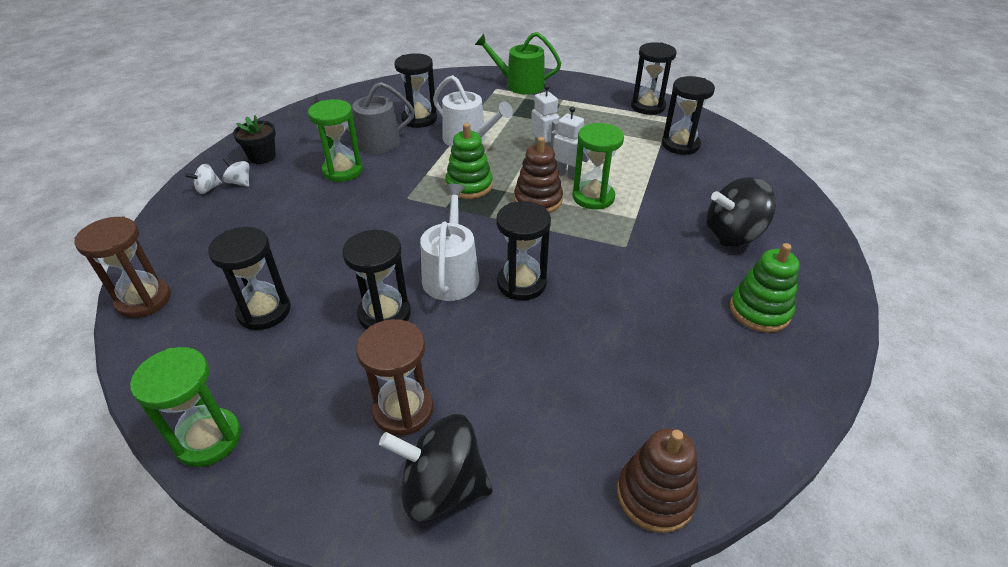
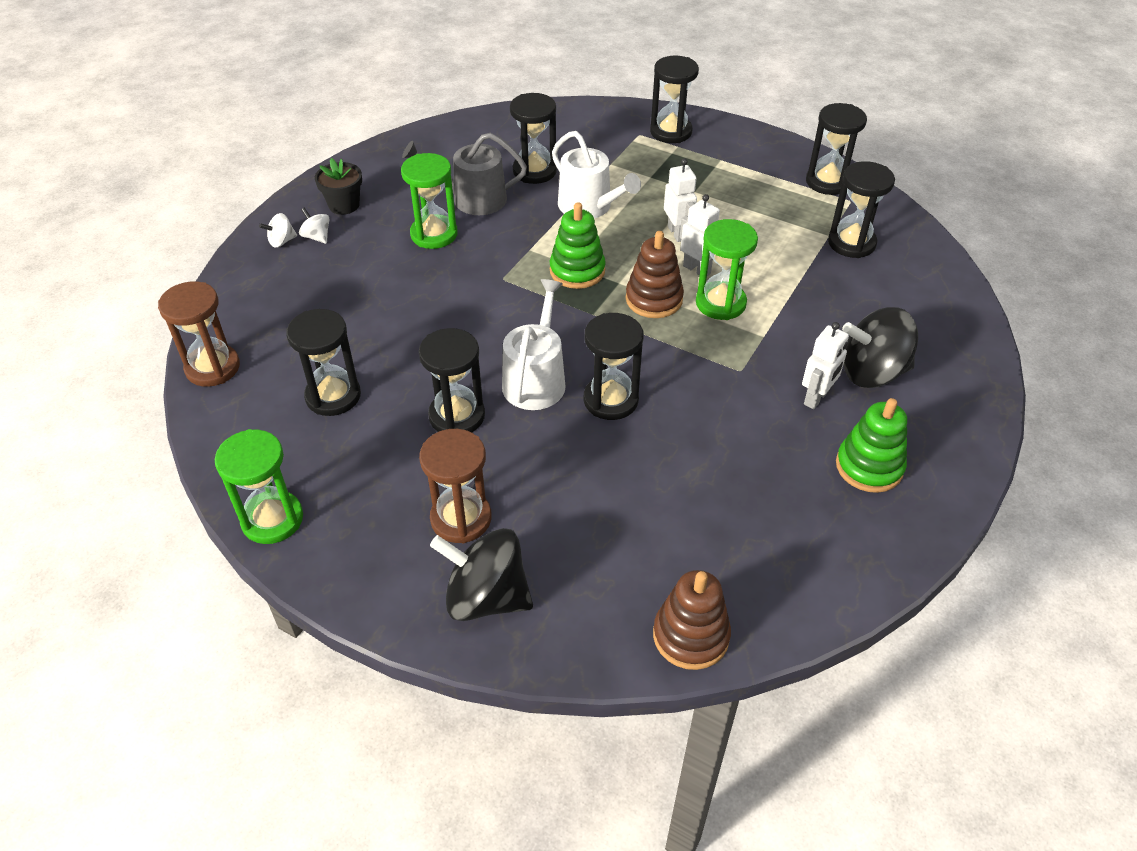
camera: 10 degrees right, 5 degrees up
(520, 85) = (671, 132): green watering can -> black hourglass
(695, 260) = (816, 398): none -> white robot

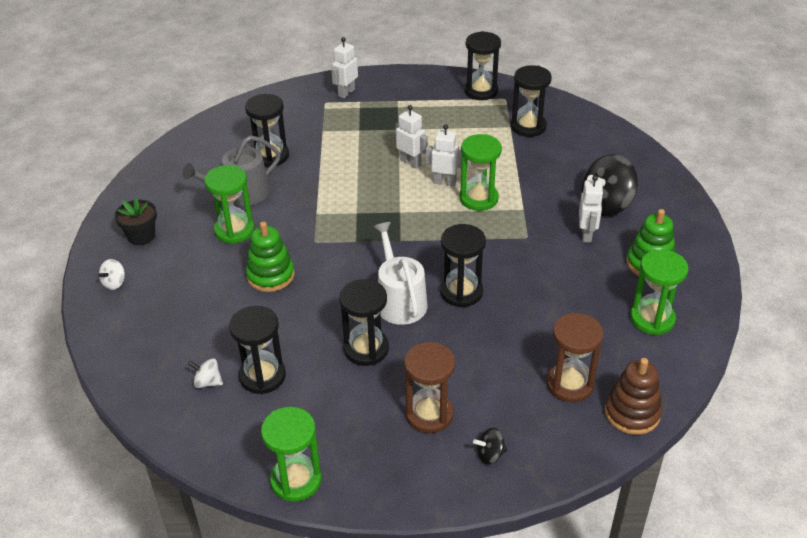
camera: 30 degrees left, 5 degrees down
(212, 368) = (146, 399): brown hourglass -> brown hourglass (570, 384)
(317, 237) = (141, 268): white spinning top -> white spinning top (208, 382)
(486, 597) = (490, 454): black spinning top -> black spinning top, size x0.46
(577, 271) = (364, 215): green stacking toy -> green stacking toy (270, 275)
(589, 207) = (334, 167): white watering can -> none
(654, 299) = (433, 213): brown stacking toy -> none
(671, 132) = (346, 93): black hourglass -> white robot
(813, 535) = (652, 319): none -> green hourglass

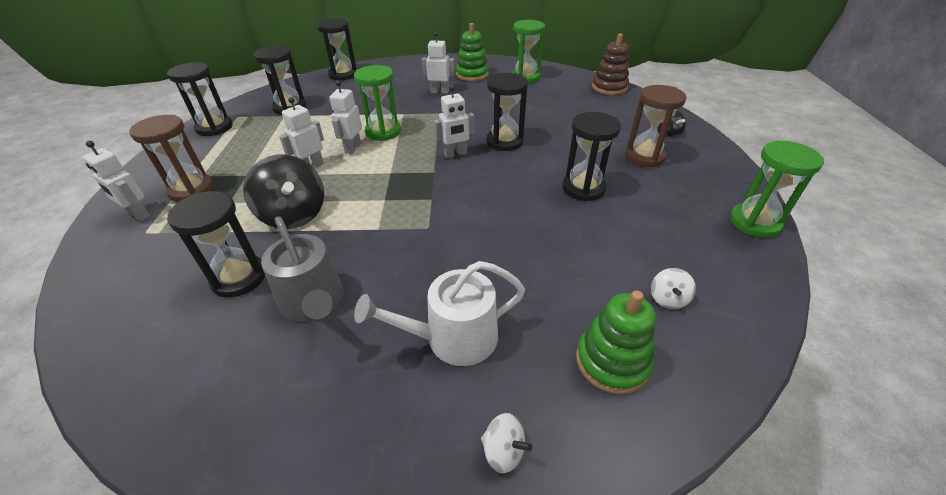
camera: 90 degrees left, 0 degrees up
(141, 236) = (385, 428): black flower pot -> none
(234, 230) = (394, 302): green hourglass -> none
(262, 376) = (641, 254): black hourglass -> black hourglass (343, 74)
(270, 275) = (484, 259): green stacking toy -> green stacking toy (612, 361)
(399, 300) = (517, 171): white watering can -> white watering can (452, 338)
(434, 254) = (455, 154): none -> white robot
(570, 384) = (592, 104): brown hourglass -> brown hourglass (191, 190)
(606, 204) = (406, 84): black spinning top -> black spinning top (294, 215)

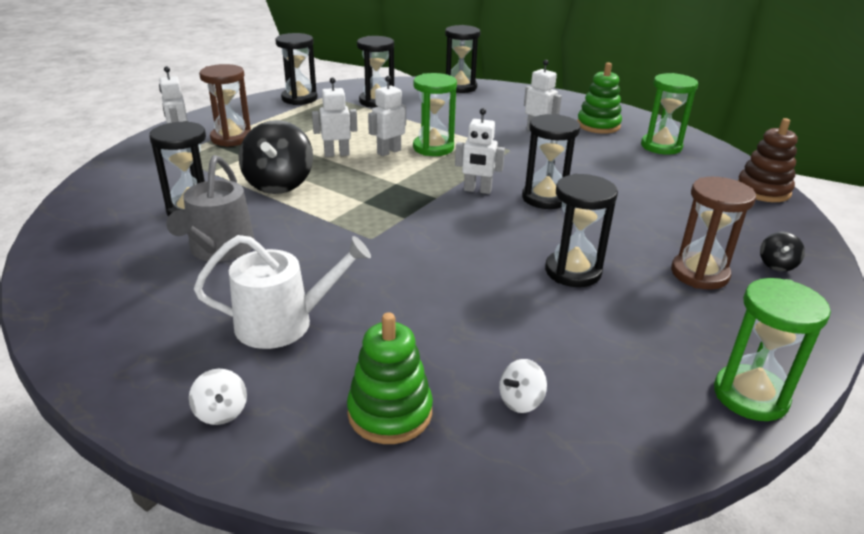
camera: 35 degrees right, 10 degrees down
(452, 338) = (284, 323): white watering can -> white watering can turned 150 degrees clockwise

